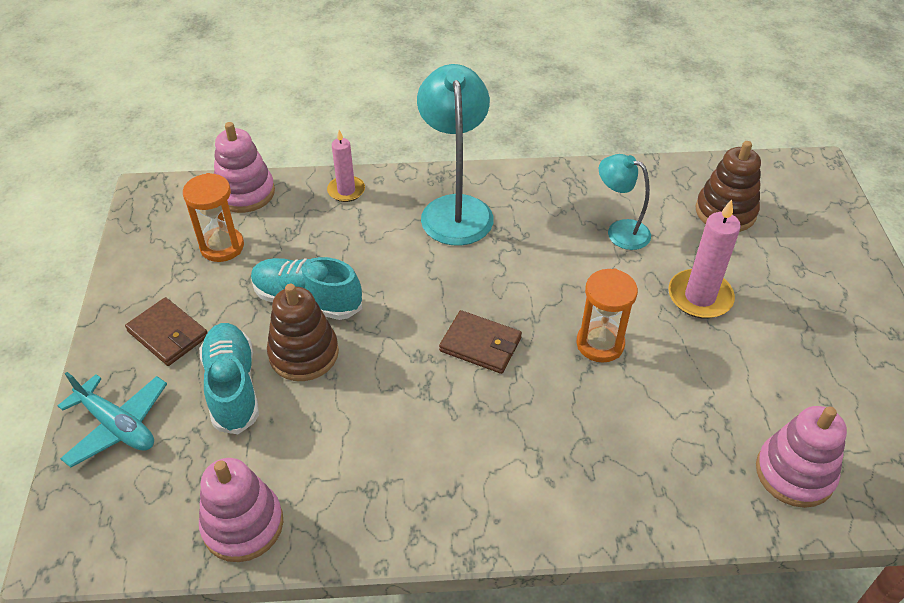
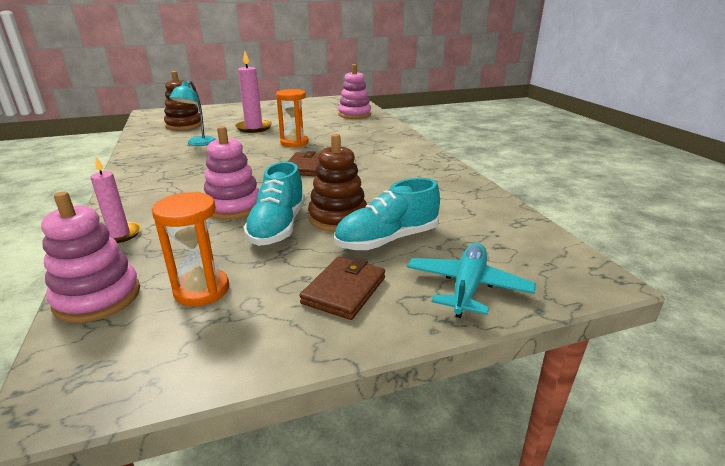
camera: 105 degrees left, 20 degrees down
(243, 525) = (493, 211): pink stacking toy -> pink stacking toy (234, 207)
(455, 209) = (163, 187): turquoise lamp -> none

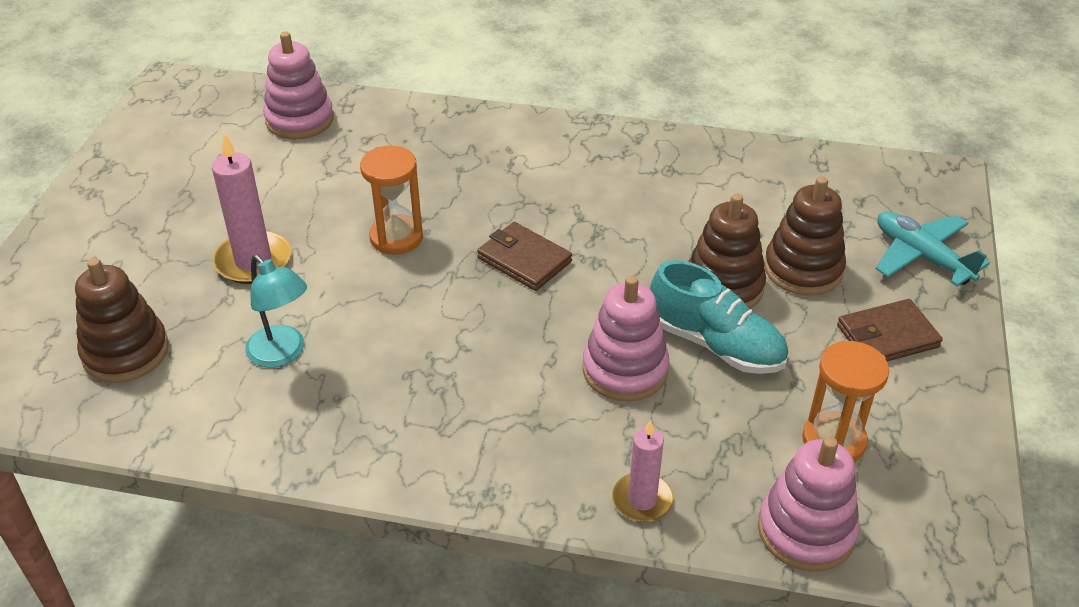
camera: 60 degrees left, 15 degrees up
(344, 290) = (887, 336): brown wallet -> brown wallet turned 75 degrees counterclockwise
(387, 240) = (803, 269): turquoise shoe -> brown stacking toy

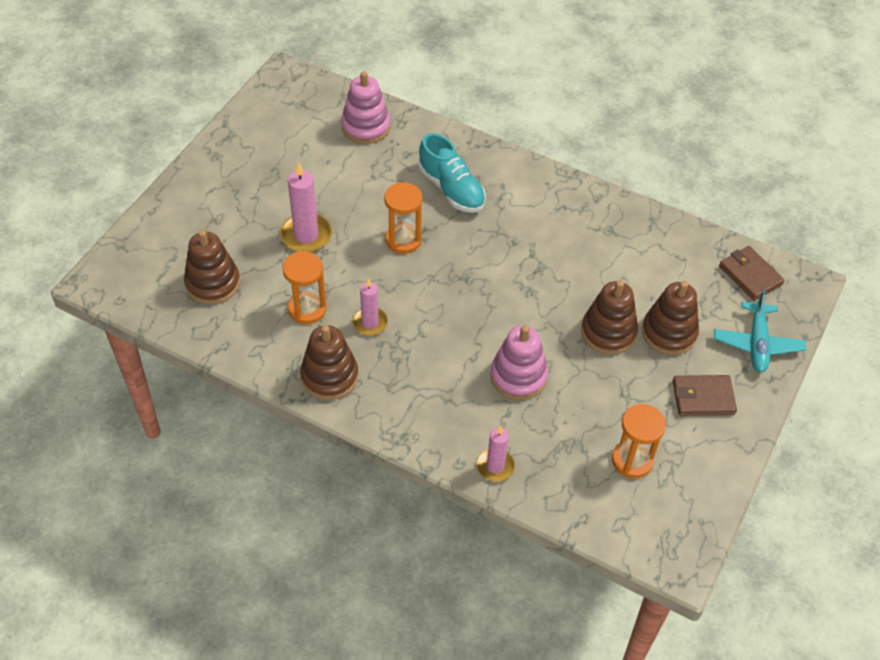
camera: 15 degrees right, 10 degrees up
(282, 354) = (307, 309): turquoise lamp -> orange hourglass
(345, 436) = (329, 376): none -> brown stacking toy
(383, 350) = (370, 323): none -> pink candle
(524, 260) = (482, 278): brown wallet -> brown wallet (750, 275)
(715, 344) = (585, 373): turquoise shoe -> turquoise shoe (451, 189)
(806, 531) = (587, 513): pink stacking toy -> none
(921, 256) = (757, 344): turquoise plane -> turquoise plane turned 150 degrees counterclockwise

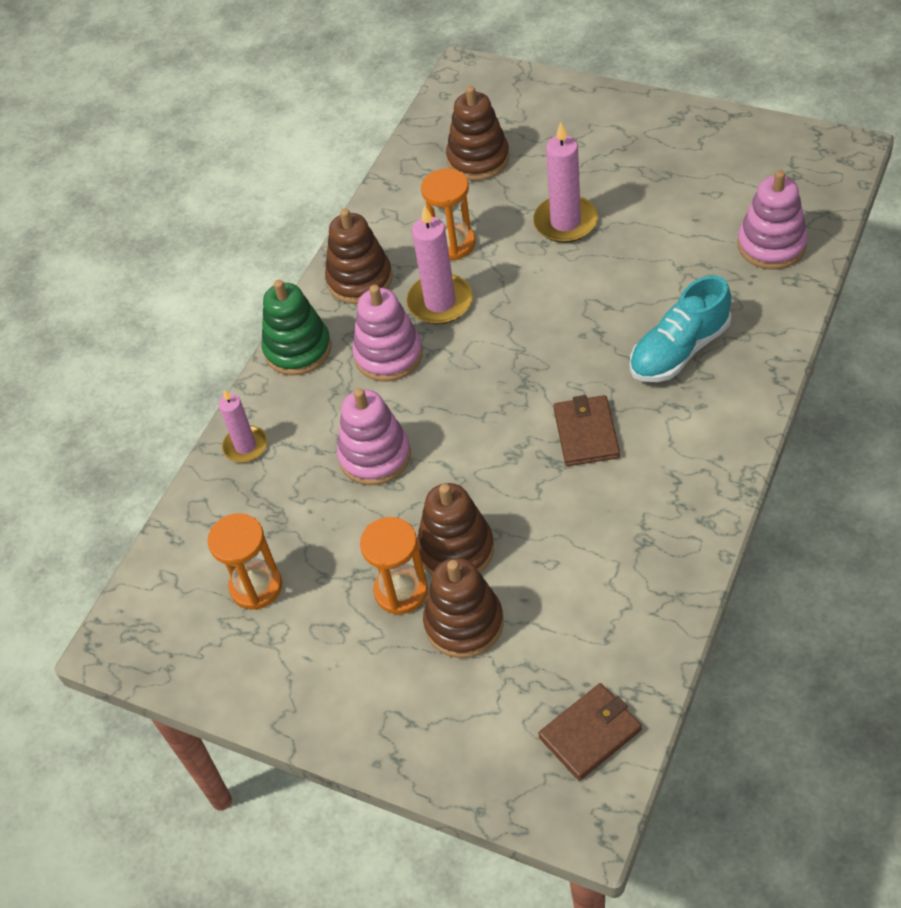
camera: 95 degrees right, 0 degrees up
(370, 323) = (440, 302): pink candle -> pink candle, size x1.54
(397, 425) = (298, 349): none -> green stacking toy
(403, 240) = (577, 313): orange hourglass -> orange hourglass (401, 591)
(418, 361) = (388, 355): none -> pink stacking toy
(703, 397) = (357, 668): brown wallet -> brown wallet (586, 433)
(757, 344) = (458, 740): turquoise plane -> none

